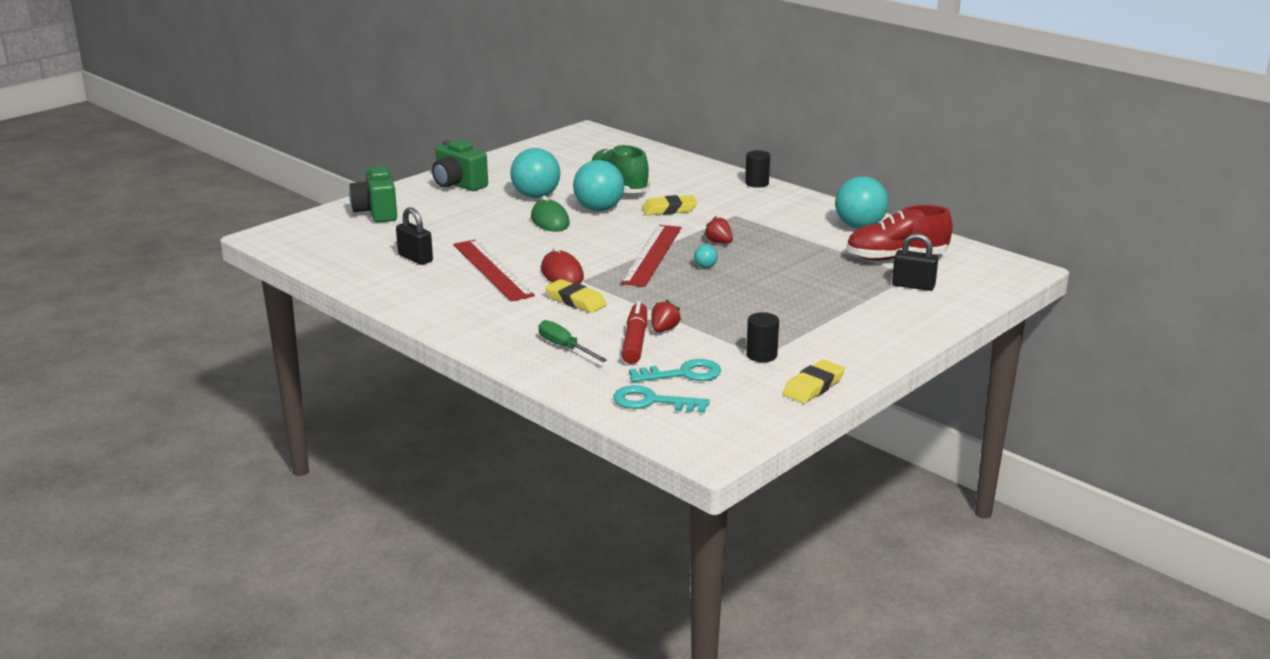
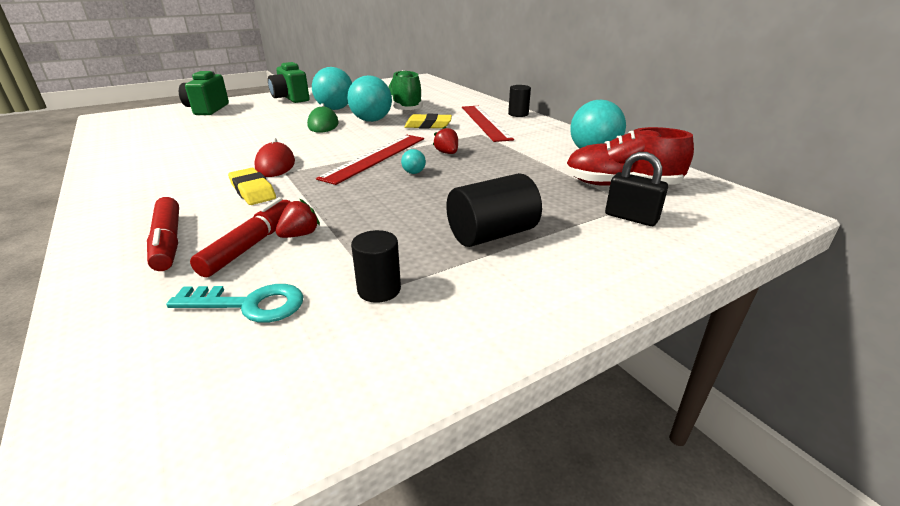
camera: 15 degrees right, 5 degrees up
(415, 258) = (178, 141): black padlock -> none
(492, 269) = (223, 155): red ruler -> red ruler (485, 122)
(565, 347) = (168, 242): green screwdriver -> red marker
(652, 402) = (151, 350): turquoise key -> none
(813, 311) = (492, 234): none -> black cylinder
(813, 386) = (408, 364): yellow eraser -> none

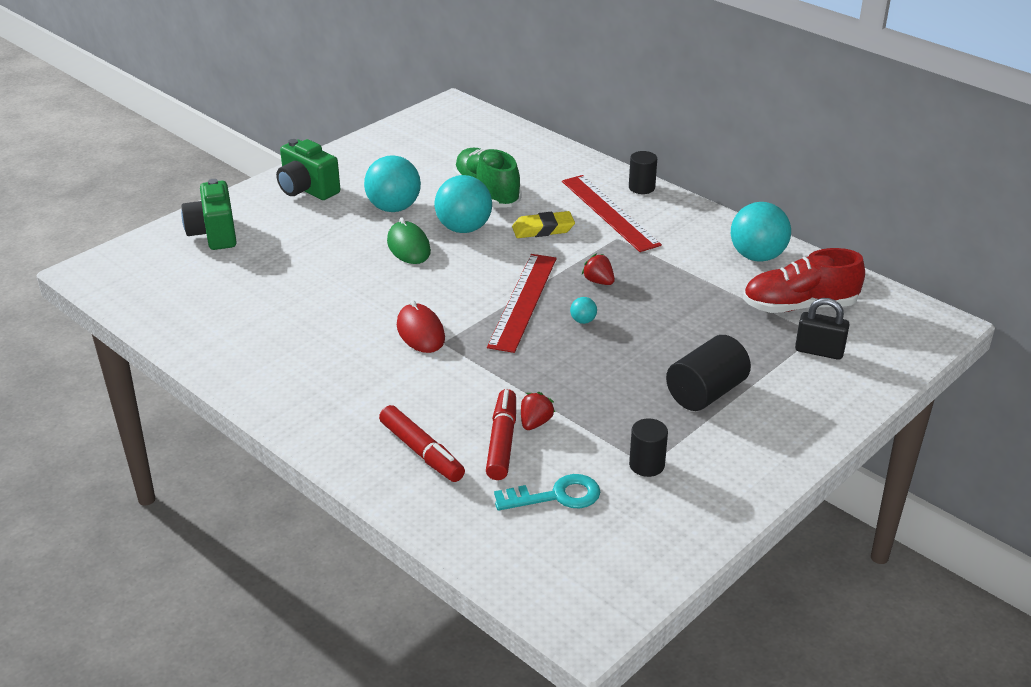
camera: 15 degrees left, 5 degrees up
(253, 191) = (435, 376): yellow eraser -> none

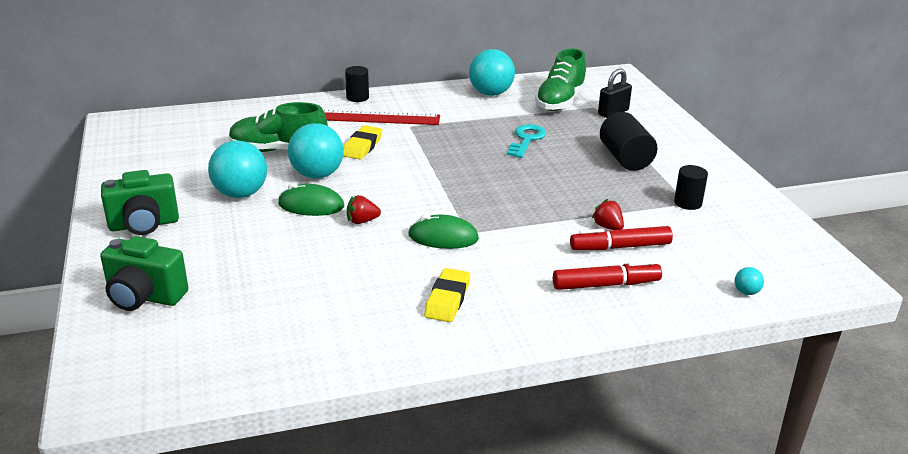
camera: 60 degrees left, 5 degrees down
(321, 369) = (447, 299): none -> yellow eraser
(420, 332) = (443, 237): red mouse -> green mouse
(502, 442) = (620, 247): red marker -> red marker turned 45 degrees counterclockwise
(523, 301) = (449, 184): red ruler -> none
(556, 496) = (699, 246): turquoise key -> turquoise key (526, 140)
(583, 321) = (500, 170): turquoise ball -> turquoise ball (746, 292)
(598, 281) = (457, 149): red strawberry -> red strawberry (362, 221)
(799, 306) = (560, 101): red shoe -> green shoe

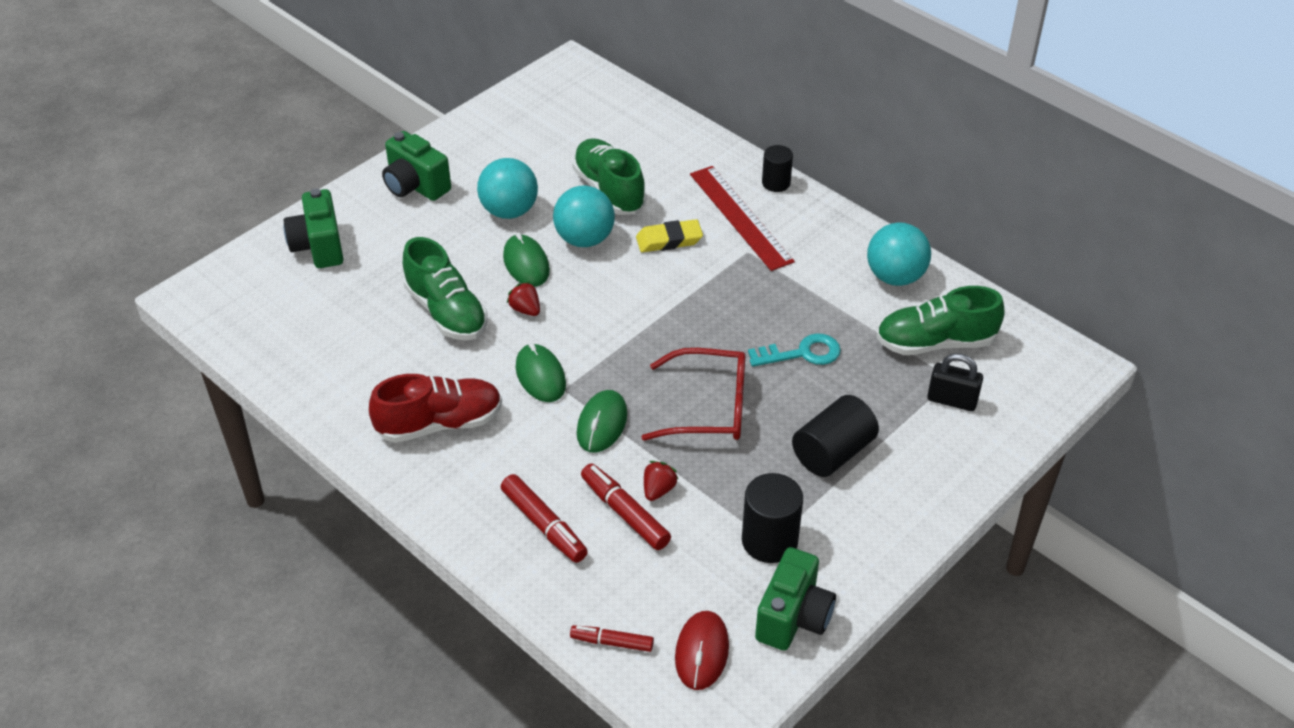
camera: 60 degrees right, 15 degrees up
(319, 256) = (446, 312): none -> green shoe
(447, 299) = (440, 423): yellow eraser -> red shoe
(521, 228) = (602, 424): none -> green mouse
(544, 184) = (709, 407): none -> red glasses
(687, 203) = (769, 541): black cylinder -> black cylinder, size x1.58
(746, 292) = (612, 642): turquoise ball -> red marker
(762, 216) = (793, 617): none -> green camera
(775, 259) = (702, 652): none -> red mouse

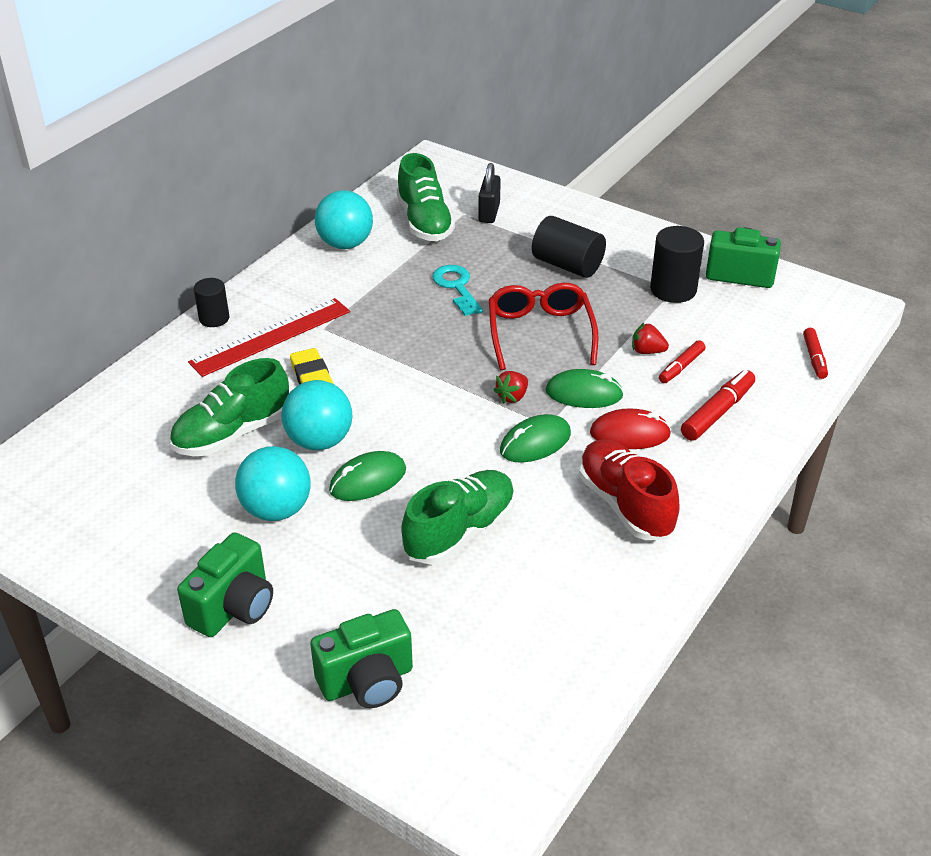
camera: 100 degrees left, 5 degrees down
(525, 309) = (441, 469): red strawberry -> red strawberry (512, 397)
(625, 513) = (681, 367): red marker -> red marker, size x0.65
(702, 652) = (796, 313): red mouse -> red mouse (630, 434)

